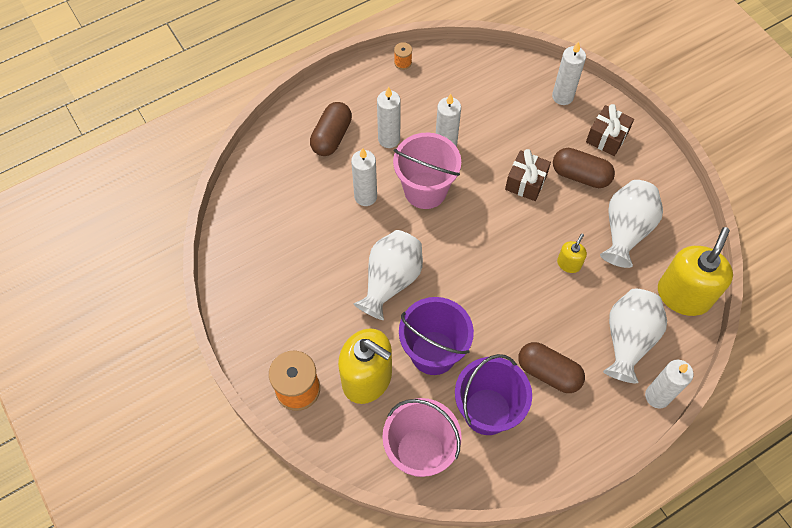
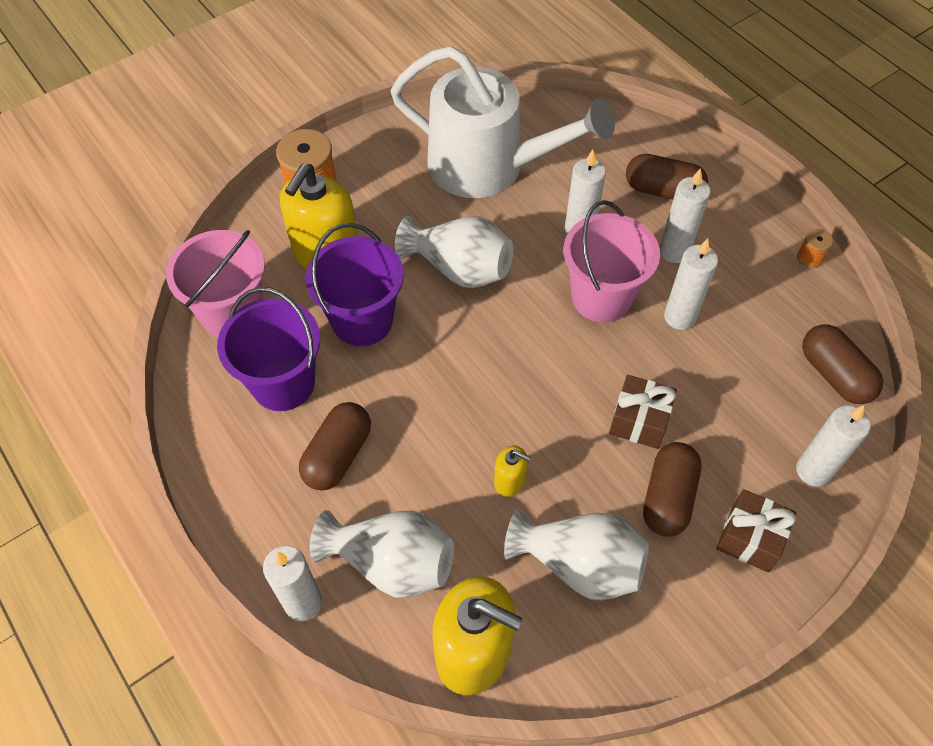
camera: 85 degrees right, 5 degrees down
(289, 251) = (488, 166): none -> white watering can
(495, 70) = (834, 374): none -> brown capsule

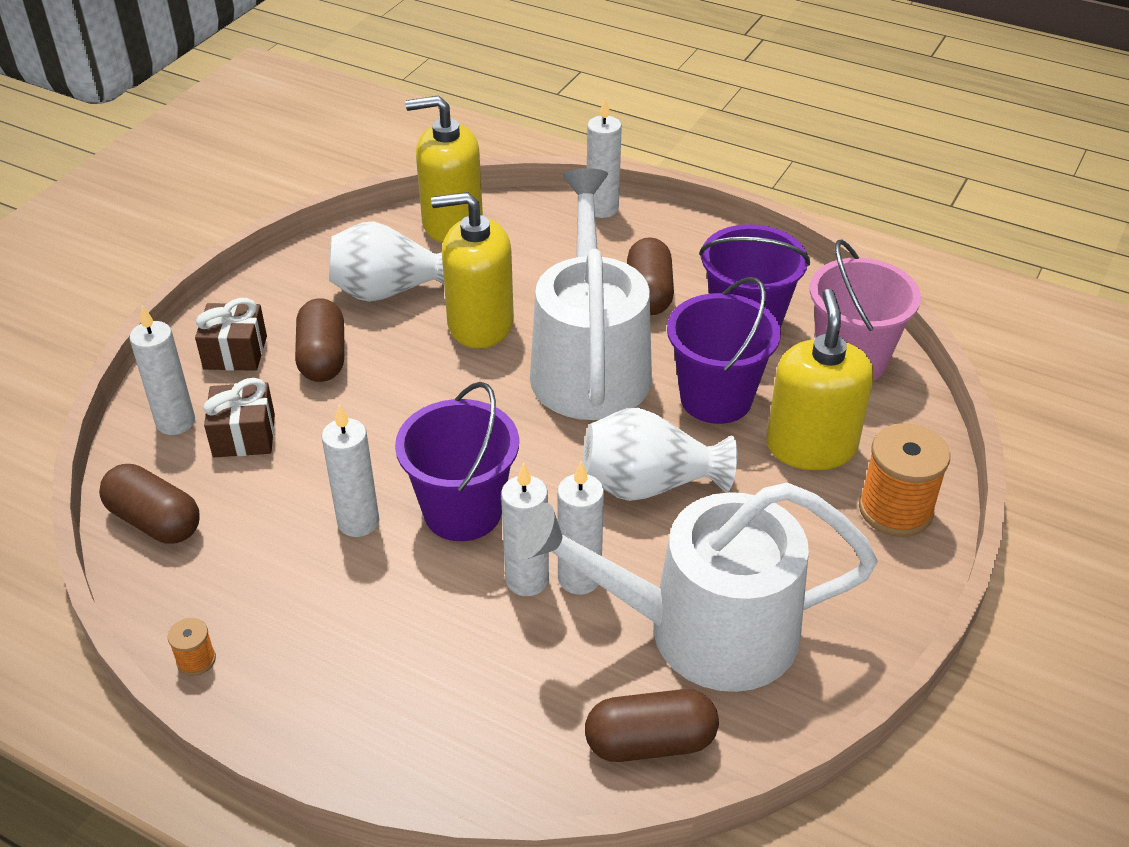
camera: 155 degrees right, 15 degrees down
(391, 563) = (549, 247): white vase -> none
(439, 394) = (589, 364): none -> white watering can
(509, 481) = (480, 324): yellow soap dispenser -> yellow soap dispenser, size x2.17
(601, 297) = (463, 511): pink bucket -> purple bucket
(639, 421) = (372, 407): brown gift -> brown gift (244, 436)
(663, 191) = (434, 687): brown capsule -> brown capsule (650, 742)
(674, 251) = (389, 601): white candle -> white candle (579, 578)

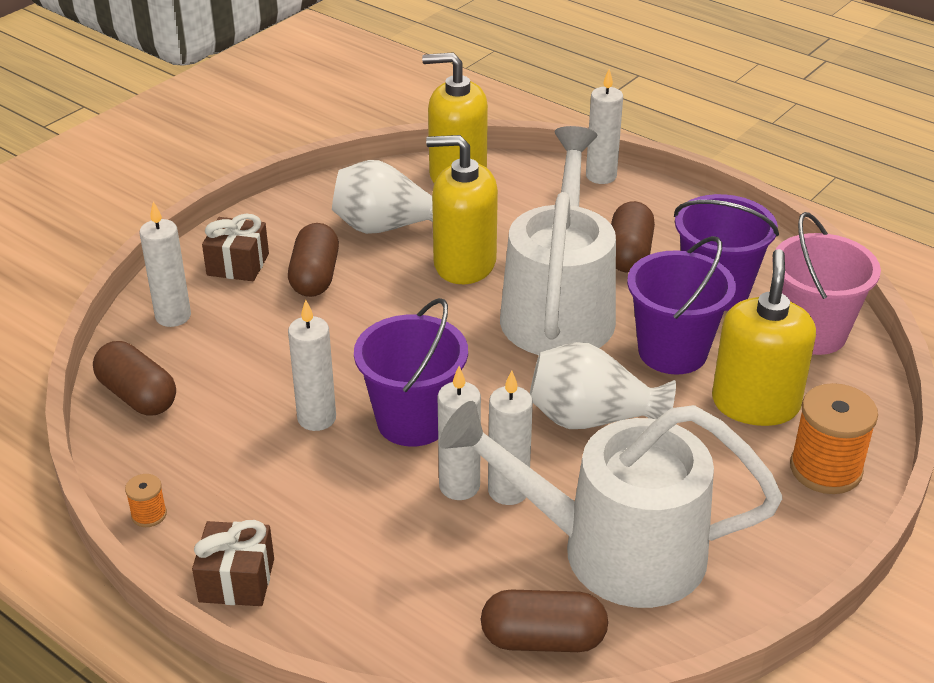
camera: 10 degrees right, 5 degrees down
(244, 436) = (230, 334): brown gift -> brown gift (237, 580)

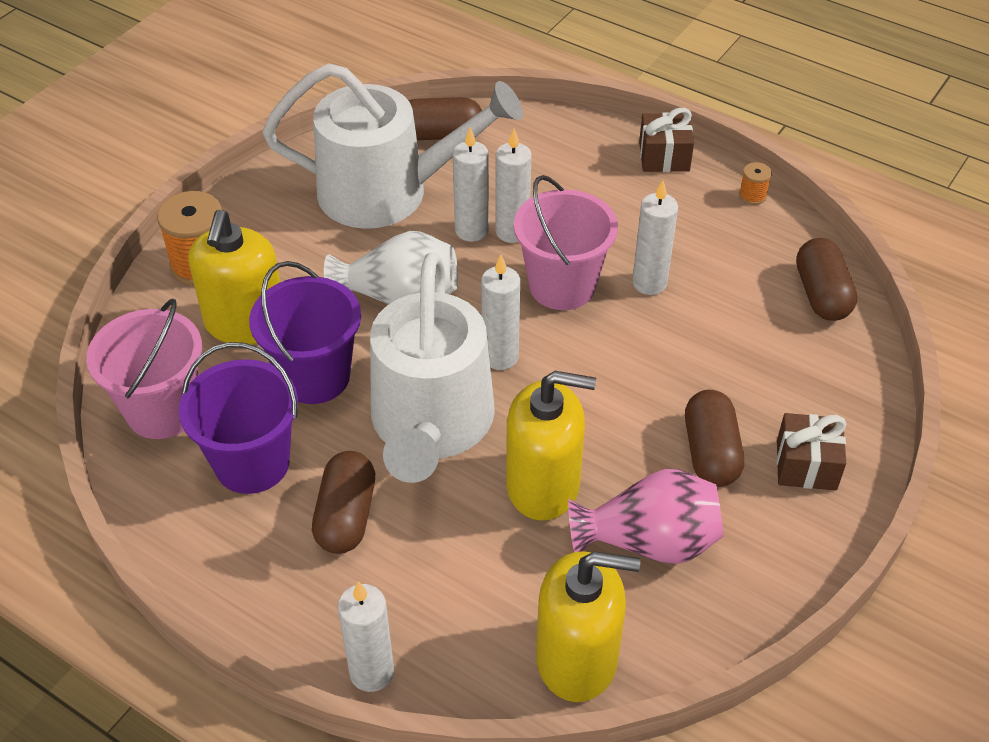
camera: 175 degrees right, 10 degrees up
(137, 396) = (822, 294): brown capsule -> brown capsule turned 45 degrees clockwise
(173, 316) = (839, 386): white candle -> white candle (500, 357)
(387, 227) = (649, 542): white vase -> pink vase
(413, 421) = (562, 286): purple bucket -> pink bucket

